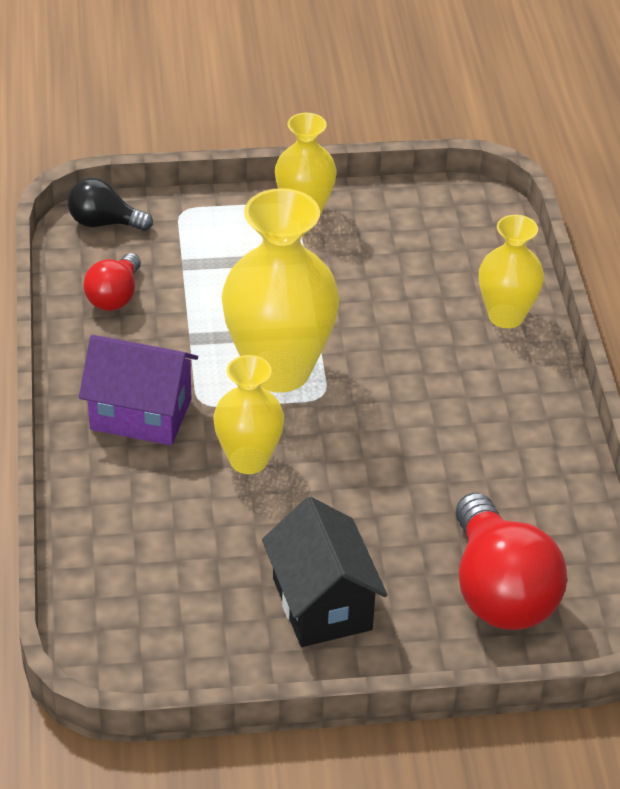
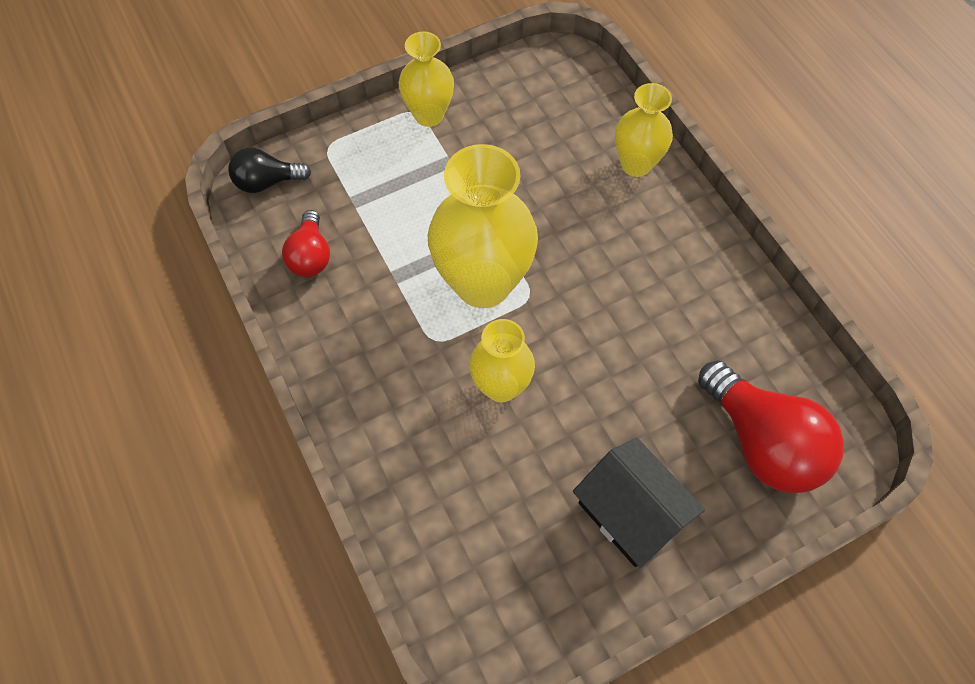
camera: 20 degrees left, 20 degrees up
(141, 414) = (389, 372): purple house -> none

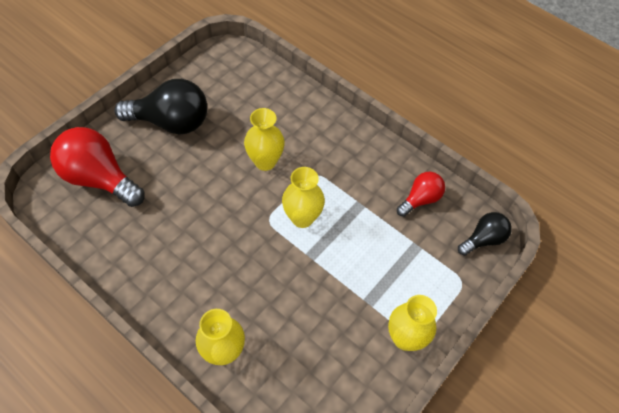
camera: 155 degrees right, 5 degrees down
(310, 256) = (420, 199): red light bulb -> red light bulb turned 75 degrees clockwise
(483, 283) = (302, 218): yellow vase -> yellow vase, size x0.58
(630, 513) = (171, 122): black house -> black light bulb

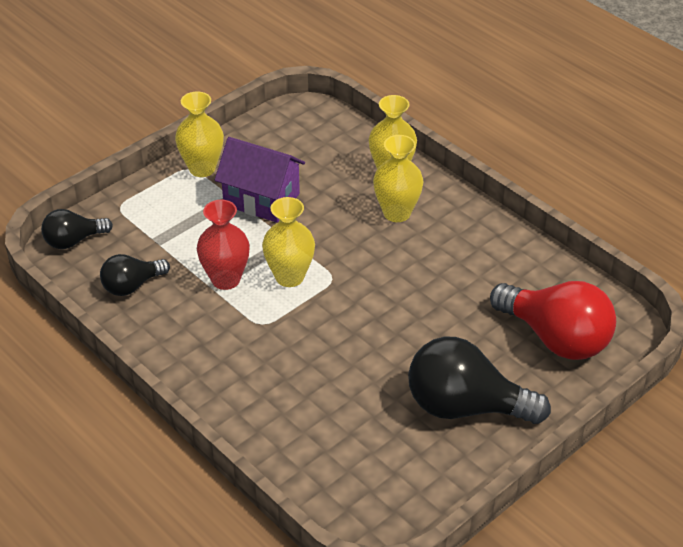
camera: 170 degrees left, 15 degrees down
(265, 161) = (329, 344): yellow vase -> yellow vase (397, 213)
(341, 302) = (261, 199): none -> purple house
(351, 211) = (225, 279): none -> red vase
(420, 199) = (132, 286): red light bulb -> black light bulb

